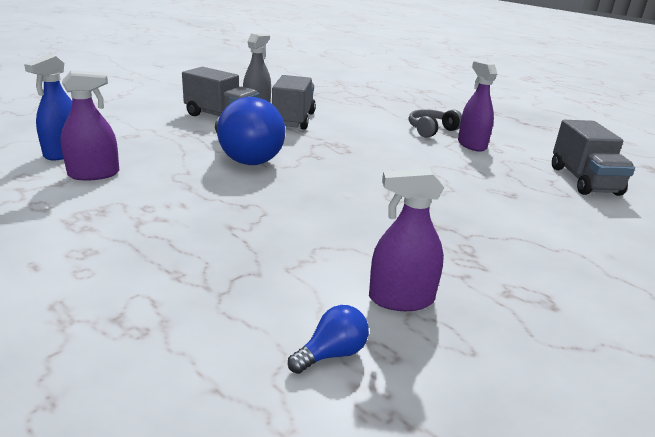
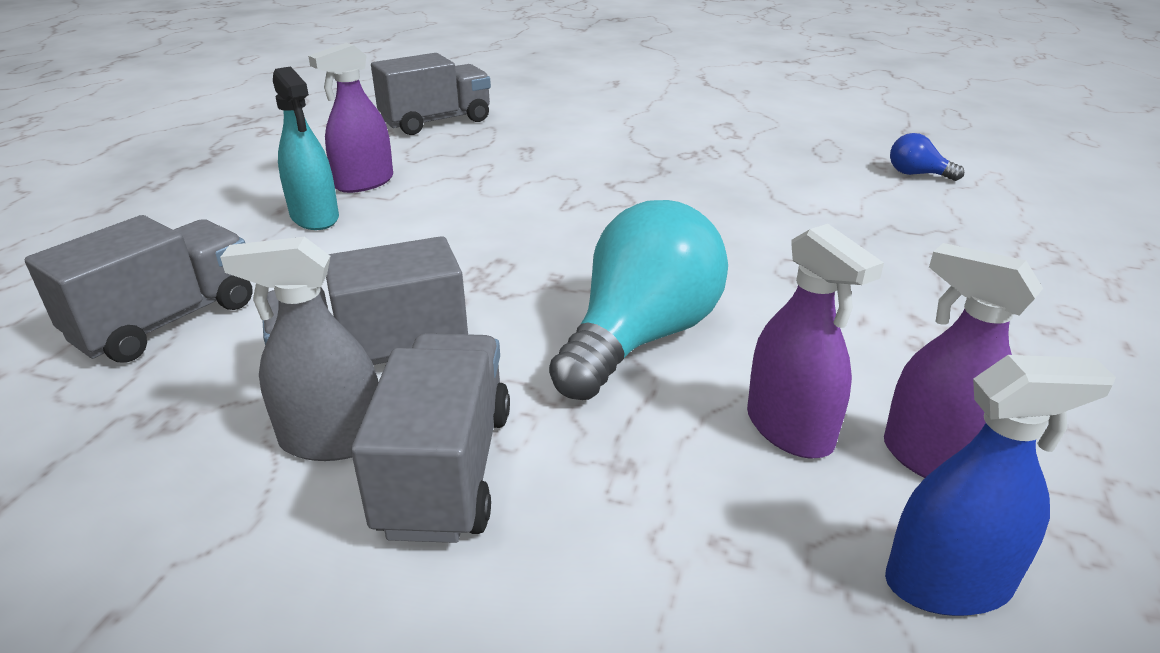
camera: 115 degrees left, 5 degrees up
(245, 156) = (640, 338): blue light bulb -> turquoise light bulb
(356, 103) = (166, 321): none -> grey truck
(401, 299) = (813, 165): purple spray bottle -> purple spray bottle (789, 429)
(431, 130) = (315, 217): grey headphones -> turquoise spray bottle

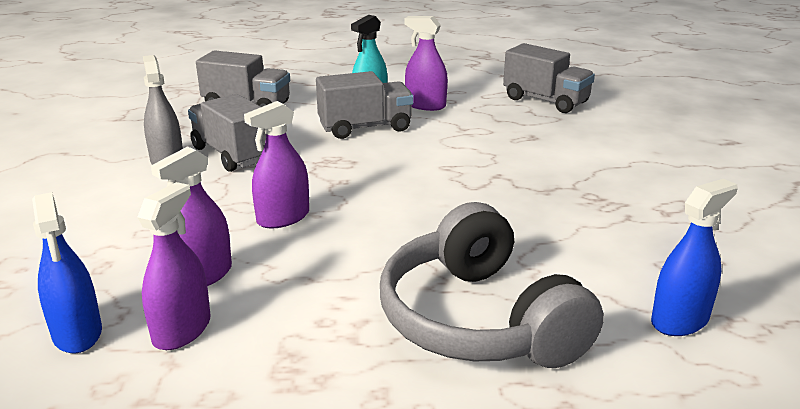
camera: 70 degrees right, 5 degrees down
(446, 470) = (150, 189): grey truck -> grey truck (365, 127)
(640, 338) = (283, 218): turquoise light bulb -> purple spray bottle
(915, 253) = (479, 320): none -> grey headphones
(917, 174) = (679, 320): blue light bulb -> blue spray bottle

